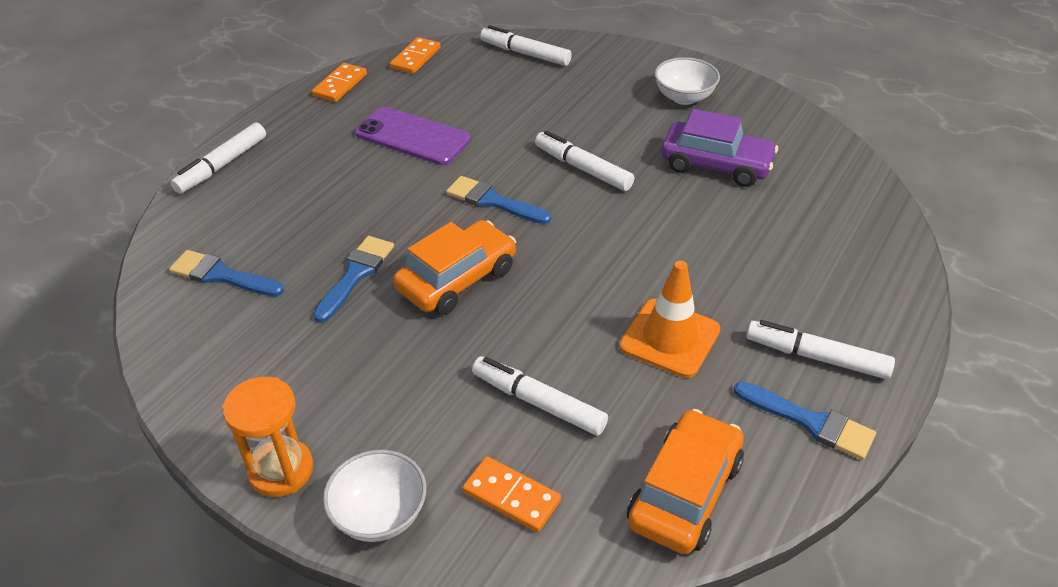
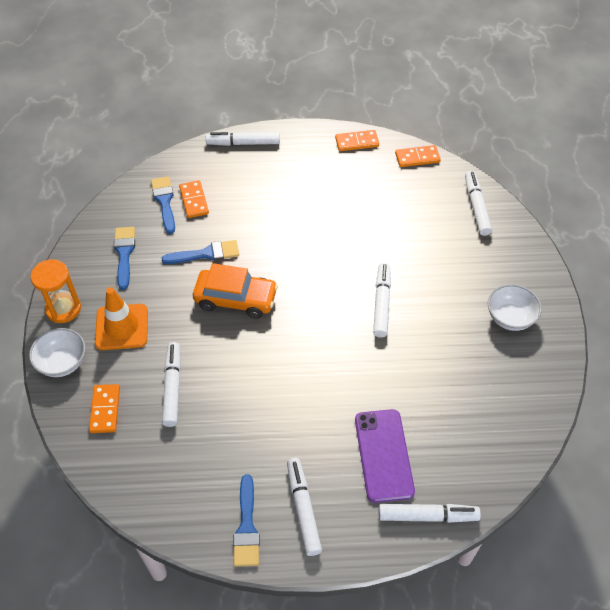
camera: 55 degrees right, 10 degrees up
(256, 247) = (194, 200): none -> orange domino
(413, 137) = (339, 205): purple phone -> purple phone (383, 455)
(493, 201) = (313, 277): blue brush -> blue brush (124, 254)
(670, 338) = (264, 424): orange traffic cone -> orange traffic cone (122, 327)
(684, 492) = (155, 486): orange car -> none
(716, 165) = (448, 372): purple car -> none
(888, 261) = (427, 516): none -> white marker

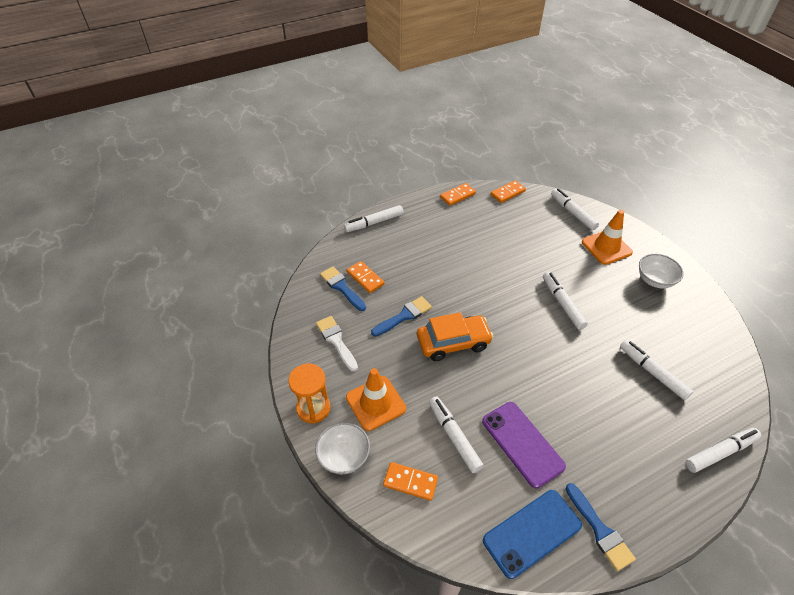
camera: 25 degrees left, 5 degrees down
(105, 409) = (410, 482): orange domino -> orange domino turned 45 degrees counterclockwise
(124, 254) = (336, 341): blue brush -> white brush
(182, 500) = (532, 533): none -> blue phone
(303, 508) = (630, 491): white marker -> white marker (652, 372)
(383, 455) = (653, 419): purple phone -> purple phone (522, 443)
(484, 260) = (606, 247): none -> orange traffic cone

